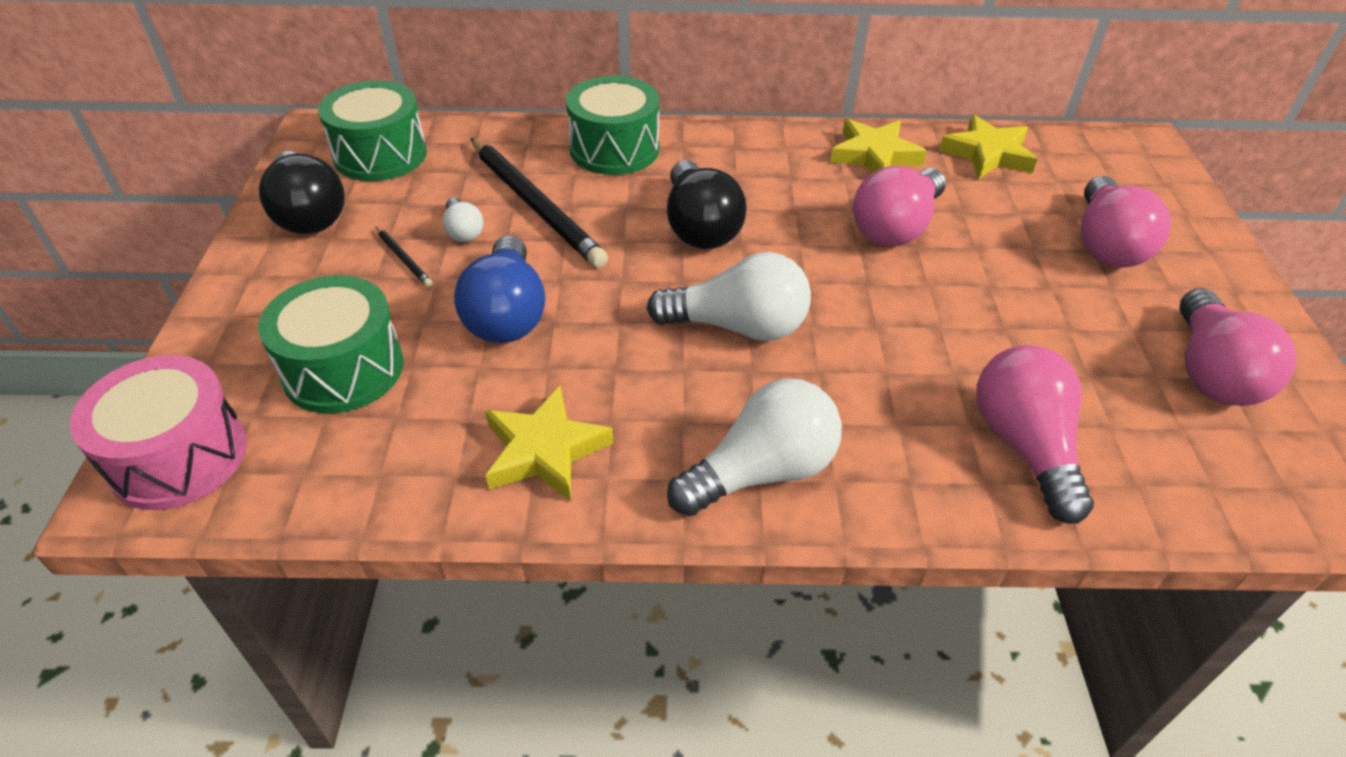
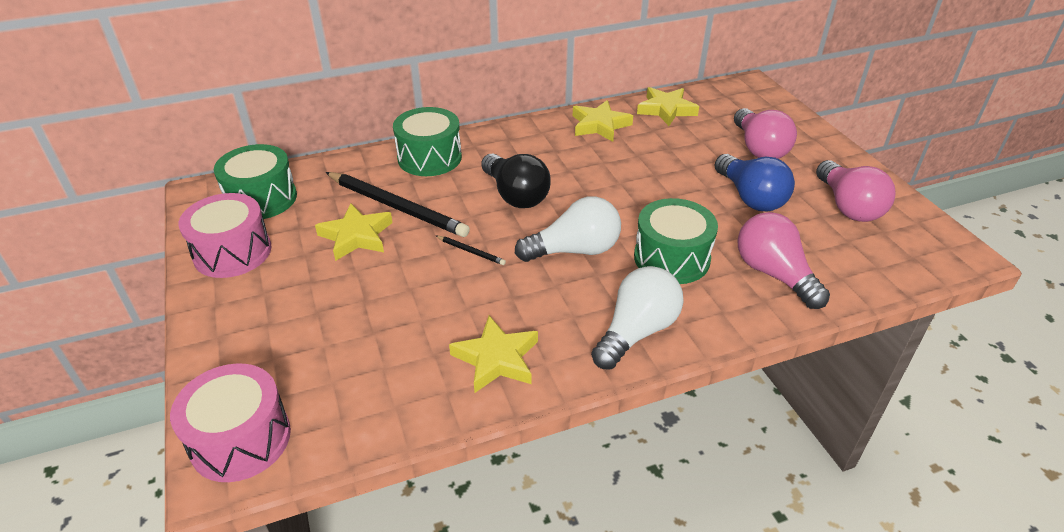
camera: 20 degrees left, 5 degrees down
(308, 214) = (232, 252): black light bulb -> pink drum
(343, 369) = (326, 348): green drum -> green drum (671, 258)
(404, 258) = (324, 264): black pencil -> black pencil (471, 251)
(463, 231) = (356, 236): white light bulb -> yellow star
(507, 314) = (420, 282): blue light bulb -> blue light bulb (750, 197)
(895, 227) = (636, 167): pink light bulb -> none

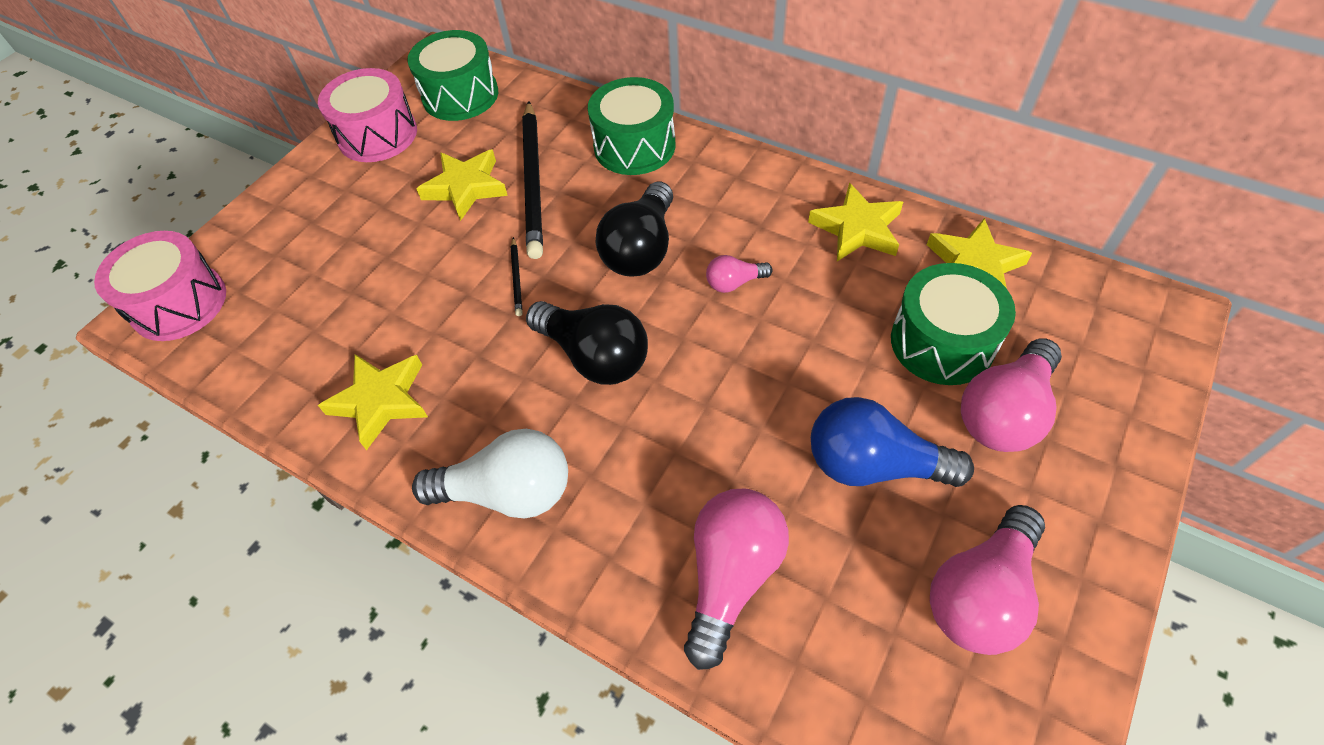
camera: 55 degrees right, 15 degrees up
(574, 250) = (595, 356): white light bulb -> black light bulb
(584, 178) = (734, 283): none -> pink light bulb
(671, 258) = (663, 451): green drum -> green drum (942, 342)
(750, 197) = (873, 465): blue light bulb -> blue light bulb turned 75 degrees clockwise

